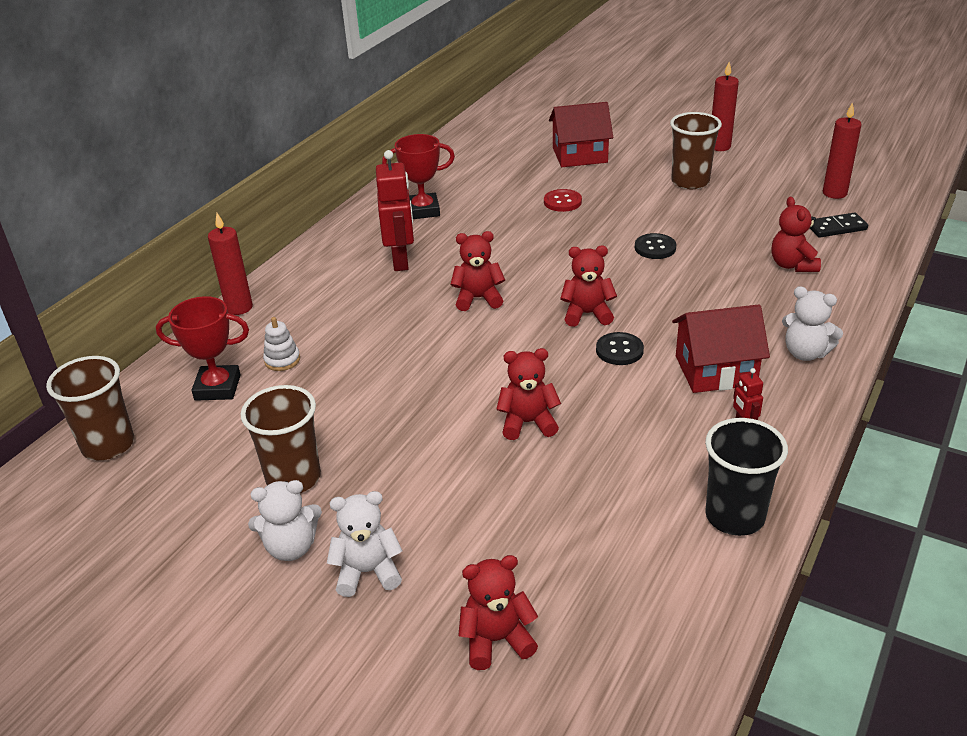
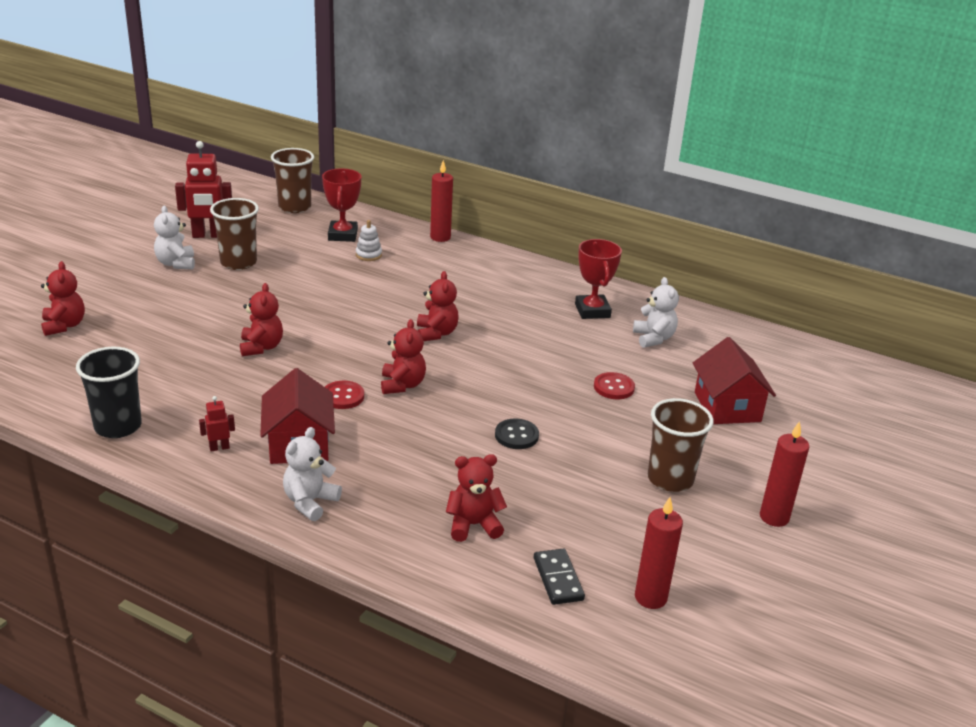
camera: 85 degrees right, 5 degrees down
(368, 572) = (142, 287): white teddy bear -> white teddy bear (653, 338)
(401, 261) = (501, 299): red robot -> red robot (208, 235)
(619, 350) = (343, 396): black button -> red button

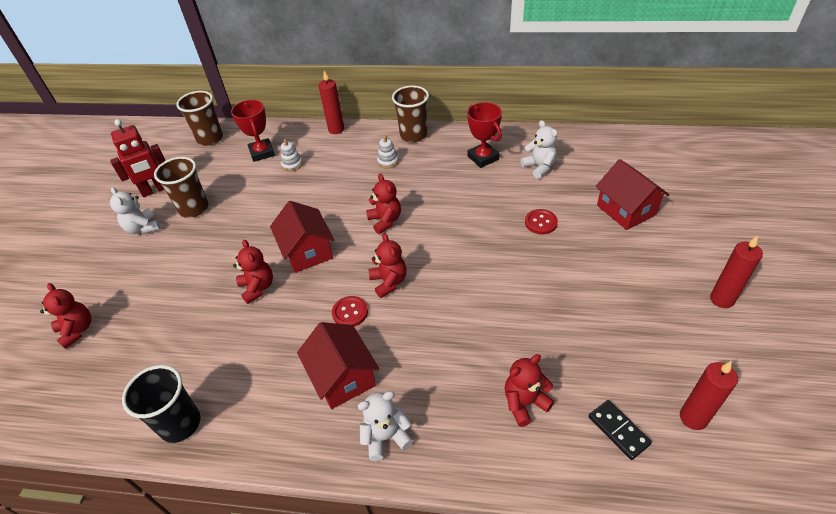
camera: 15 degrees left, 15 degrees up
(219, 447) = (279, 410): red robot -> none
(310, 502) = (386, 437): white teddy bear -> white teddy bear turned 60 degrees clockwise
(333, 333) = (307, 251): none -> red house
(478, 282) = (388, 161): none -> white stacking toy
(516, 435) = (501, 297): black button -> none
(670, 479) = (632, 293): brown cup -> brown cup (413, 135)

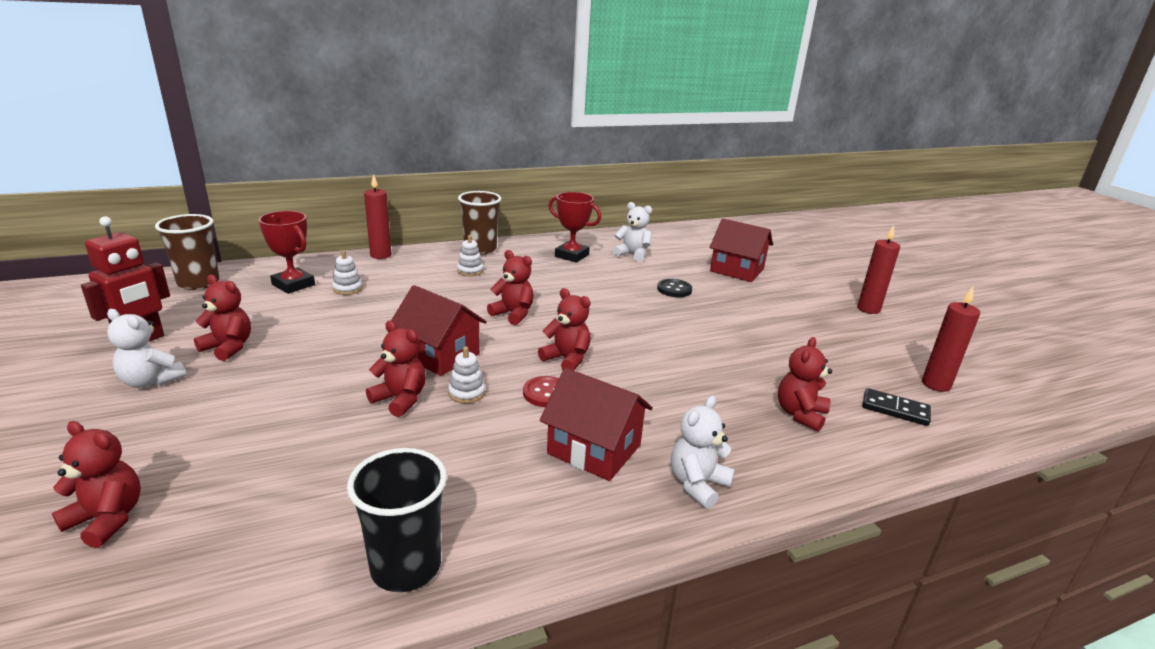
camera: 35 degrees left, 20 degrees down
(194, 208) = (228, 347): brown cup -> red teddy bear
(300, 295) = (466, 393): none -> white stacking toy
(540, 222) = (674, 289): red button -> black button

